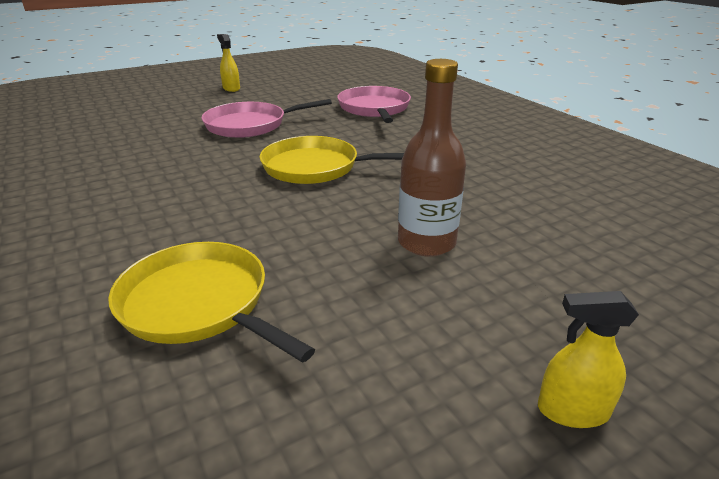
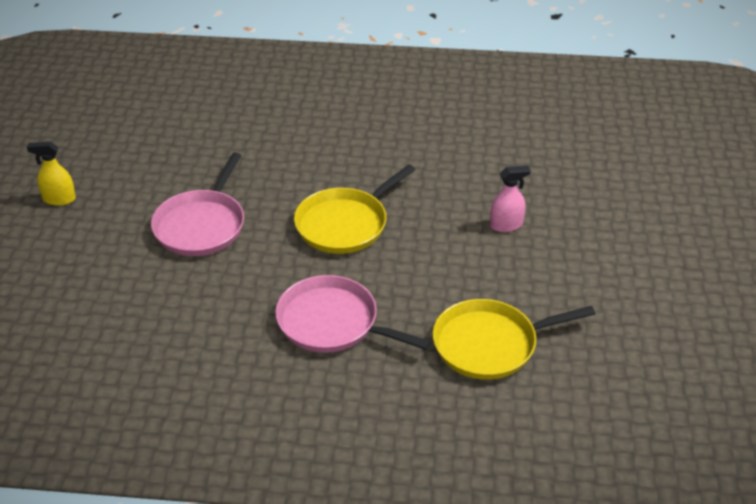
camera: 55 degrees left, 10 degrees up
(374, 109) = (249, 134): pink pan -> pink pan (332, 323)
(426, 242) = (506, 225): brown bottle -> pink spray bottle
(572, 411) = (668, 253): yellow spray bottle -> none

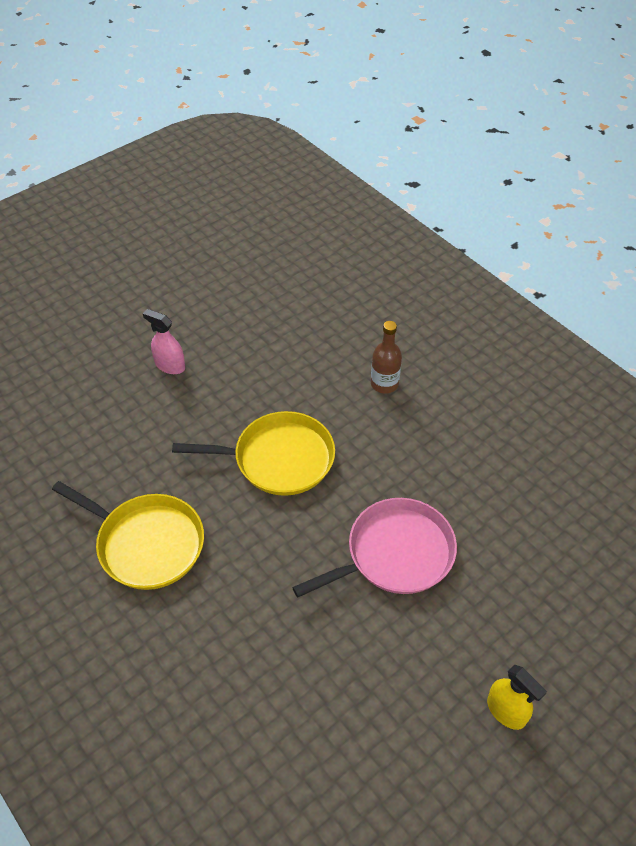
camera: 135 degrees left, 10 degrees up
(332, 323) = (384, 384): pink pan -> brown bottle
(490, 344) = (303, 299): yellow pan -> yellow pan (146, 543)

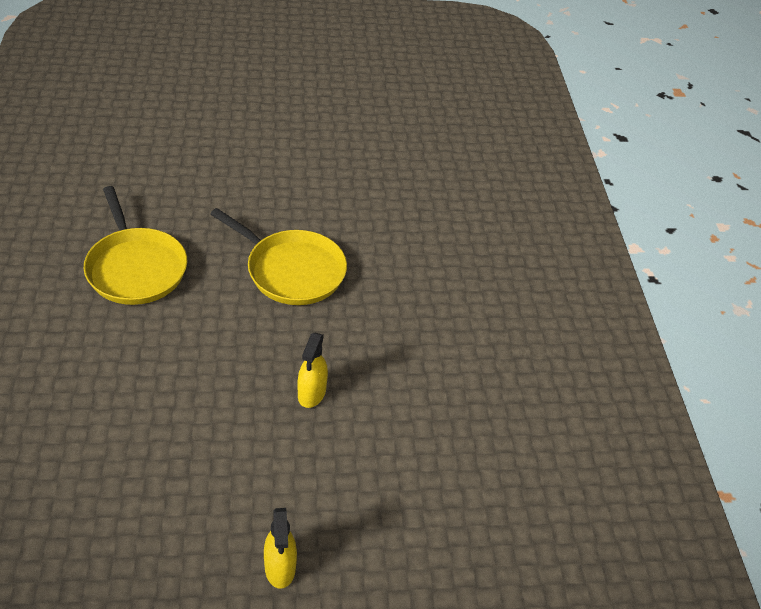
camera: 30 degrees right, 5 degrees down
(170, 365) = (277, 161): pink spray bottle -> none
(384, 384) = (435, 268): brown bottle -> none
(395, 554) = (312, 393): pink pan -> yellow spray bottle

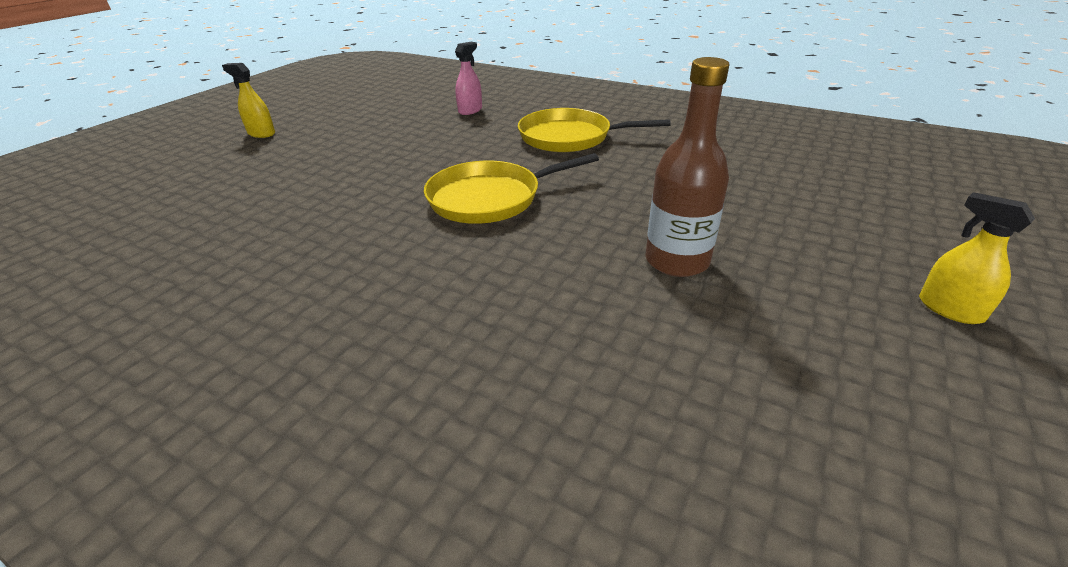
camera: 130 degrees right, 10 degrees down
(90, 387) = (470, 110): none -> pink spray bottle
(307, 161) = (677, 261): none -> brown bottle
(312, 393) = (349, 172): yellow spray bottle -> yellow spray bottle (950, 309)

